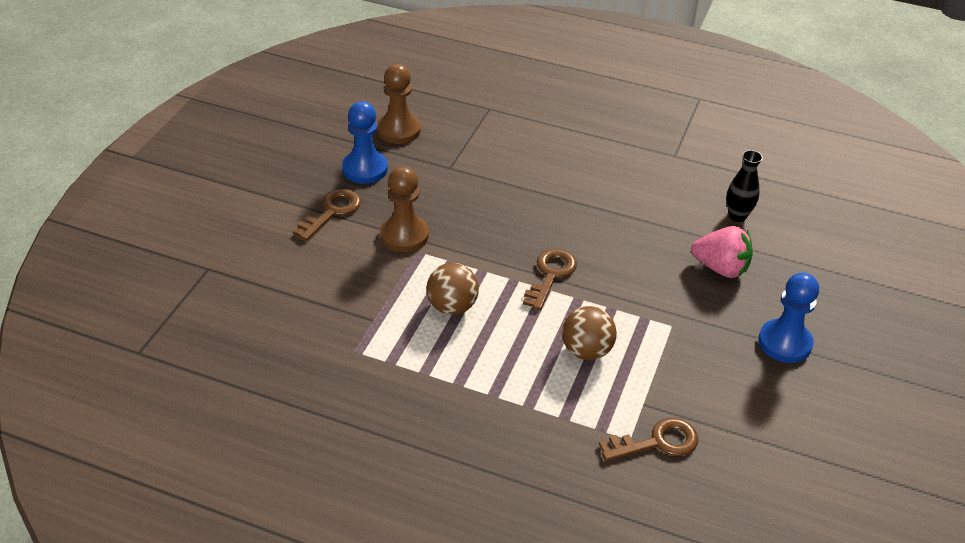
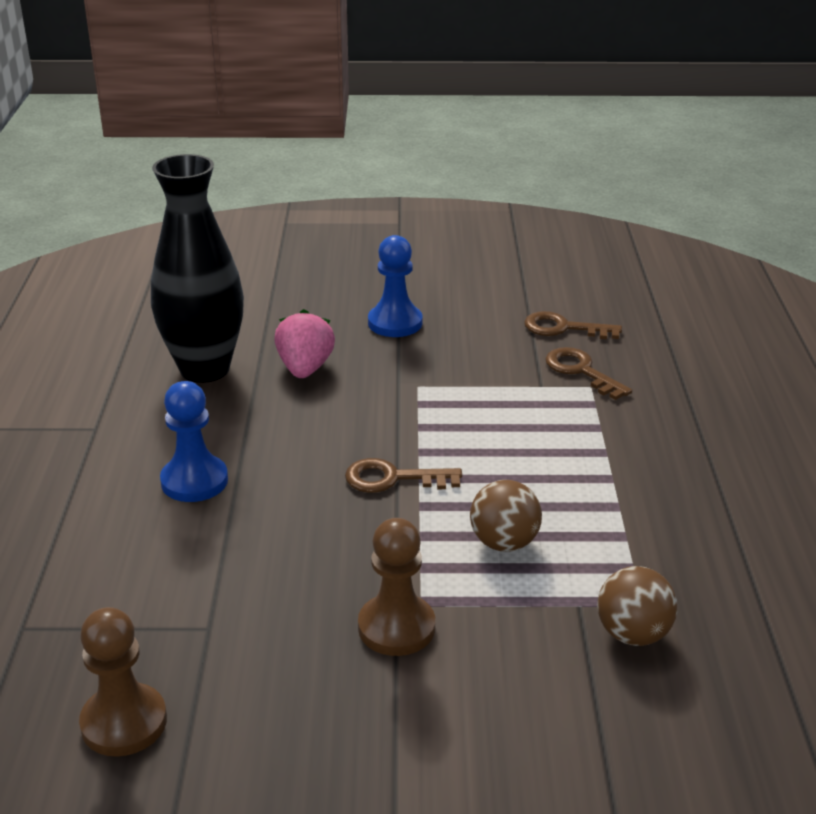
camera: 110 degrees left, 10 degrees down
(332, 212) = (389, 730): brown key -> brown key (563, 328)
(365, 169) = (256, 729): blue pawn -> blue pawn (194, 481)
(586, 351) = (497, 430): brown ball -> brown ball (632, 634)
(737, 216) = (204, 369): black vase -> black vase, size x2.30

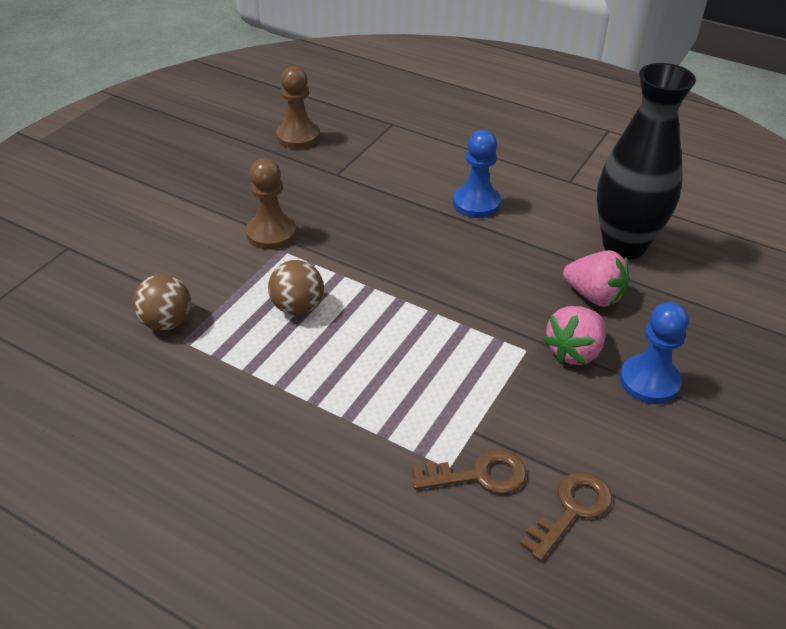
camera: 120 degrees right, 10 degrees up
(393, 479) = (409, 286): brown key -> none
(394, 362) = (574, 351): none -> pink strawberry

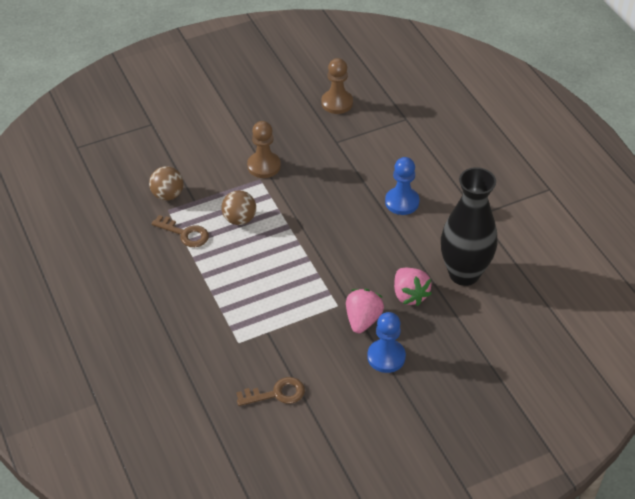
camera: 35 degrees right, 5 degrees up
(479, 475) = (249, 353): brown key -> brown key (185, 233)
(574, 351) = (363, 320): pink strawberry -> pink strawberry turned 120 degrees clockwise

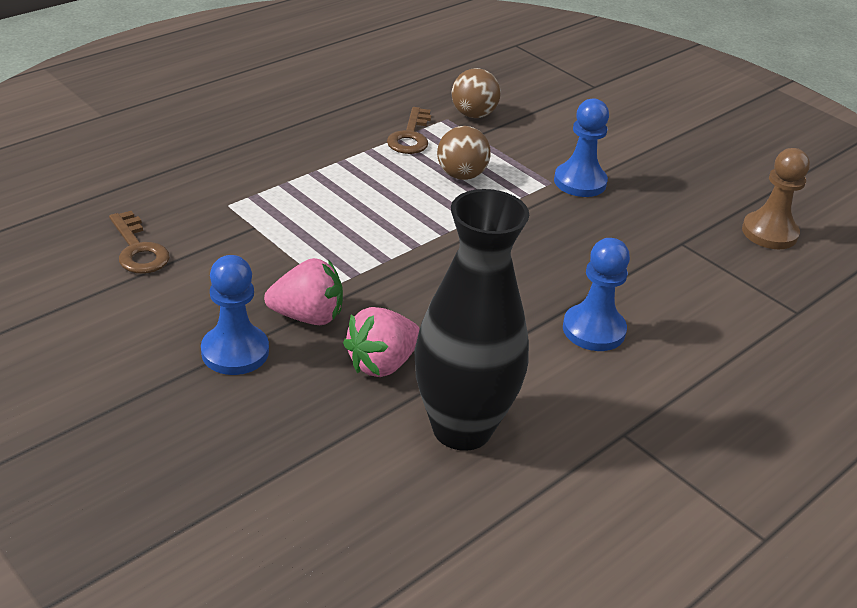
camera: 70 degrees right, 10 degrees down
(264, 166) = (580, 182): brown pawn -> blue pawn

